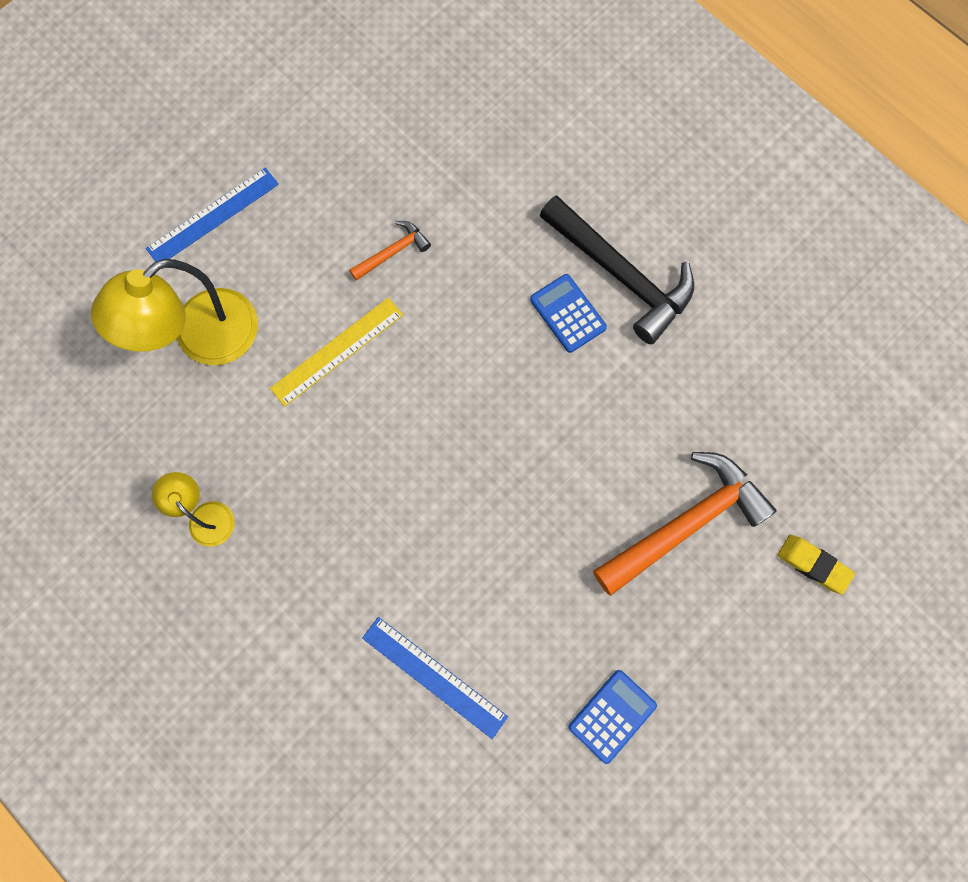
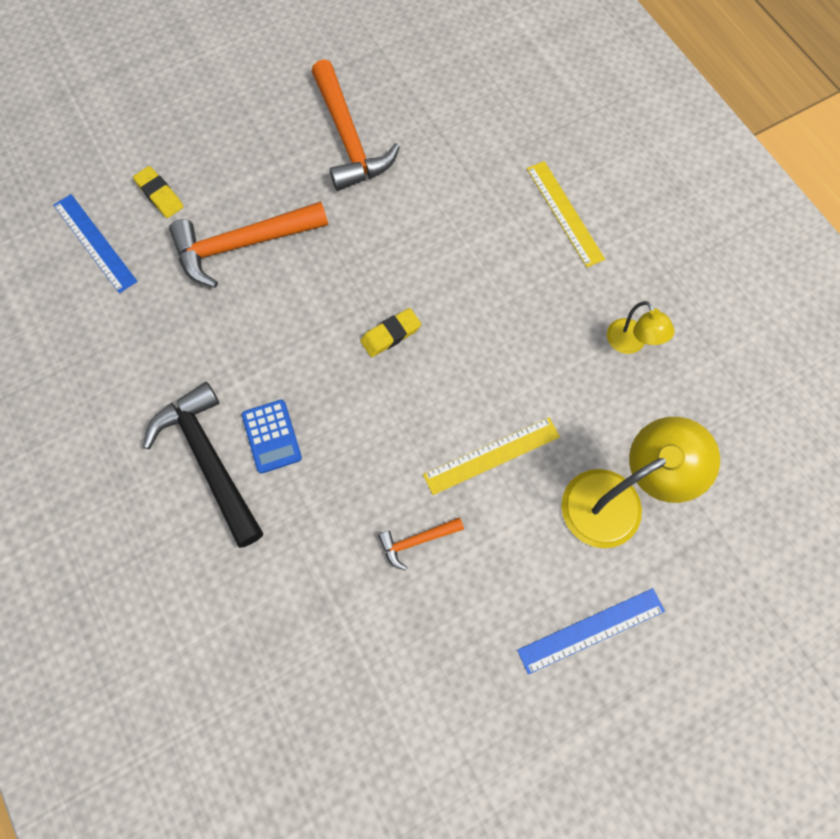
camera: 165 degrees left, 5 degrees down
(307, 674) = (564, 213): none -> yellow ruler
(434, 676) = (469, 190): blue ruler -> blue ruler (94, 243)
(478, 456) = (391, 335): none -> yellow eraser
(612, 716) = (348, 138): blue calculator -> orange hammer

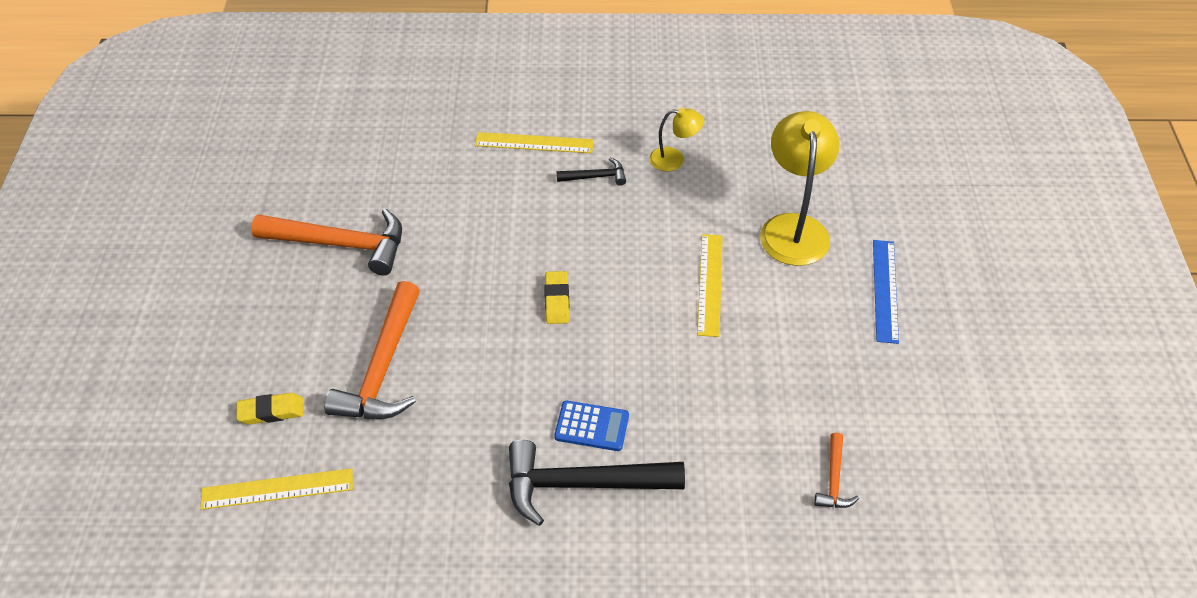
camera: 60 degrees left, 20 degrees down
(94, 243) = (277, 489): blue ruler -> yellow ruler
(417, 541) = (751, 365): orange hammer -> orange hammer (833, 479)
(559, 287) = (595, 177): none -> black hammer

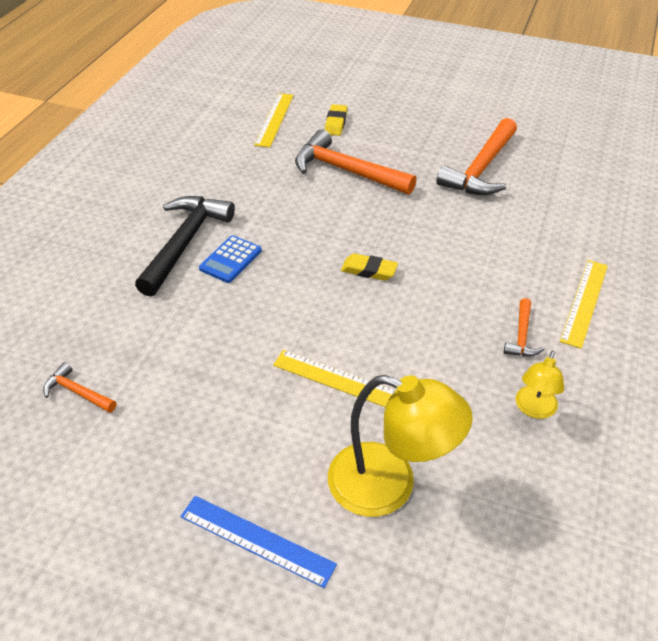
camera: 110 degrees right, 5 degrees down
(595, 177) = (521, 335): black hammer -> orange hammer

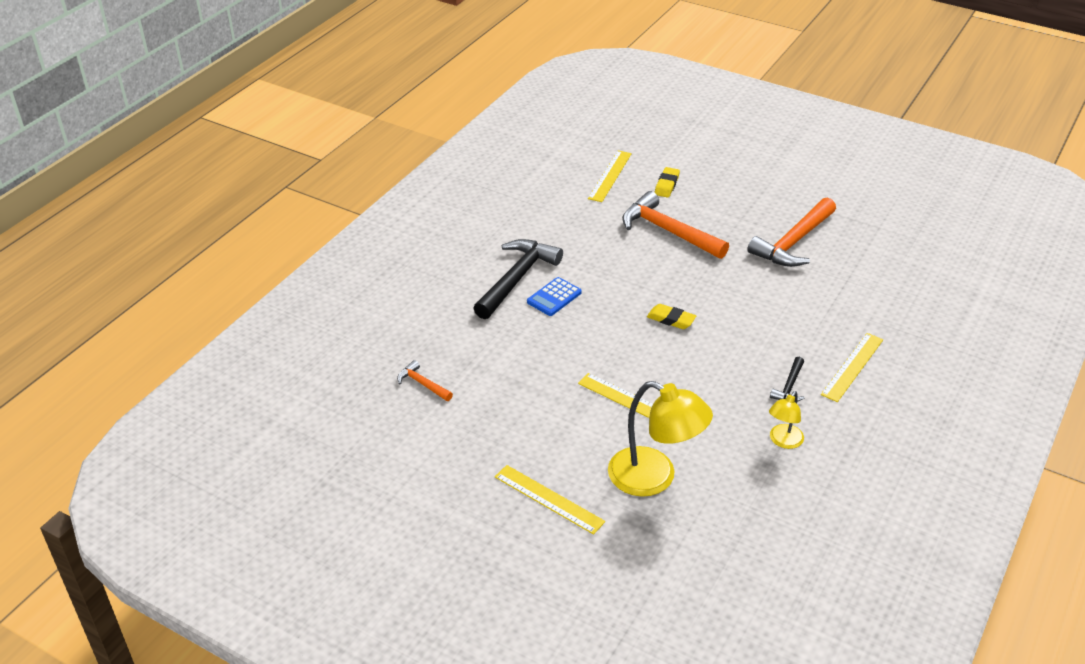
camera: 10 degrees right, 5 degrees down
(256, 540) = (548, 499): blue ruler -> yellow ruler
(521, 335) = (789, 386): orange hammer -> black hammer

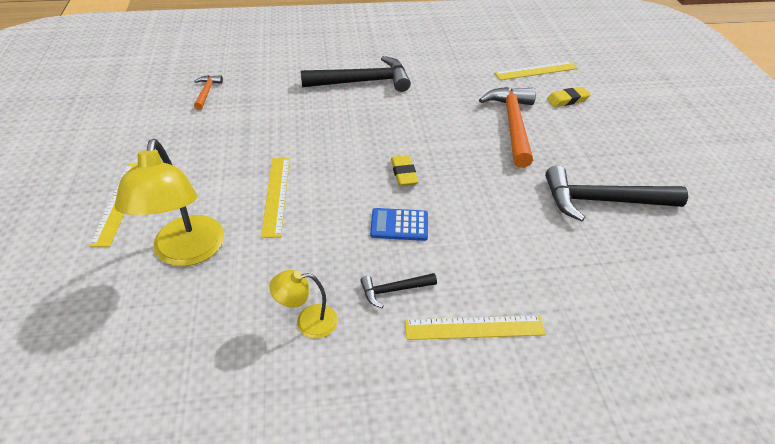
camera: 50 degrees right, 5 degrees up
(554, 297) = (361, 105): blue calculator -> blue calculator (399, 225)
(793, 242) = (603, 201): orange hammer -> black hammer

